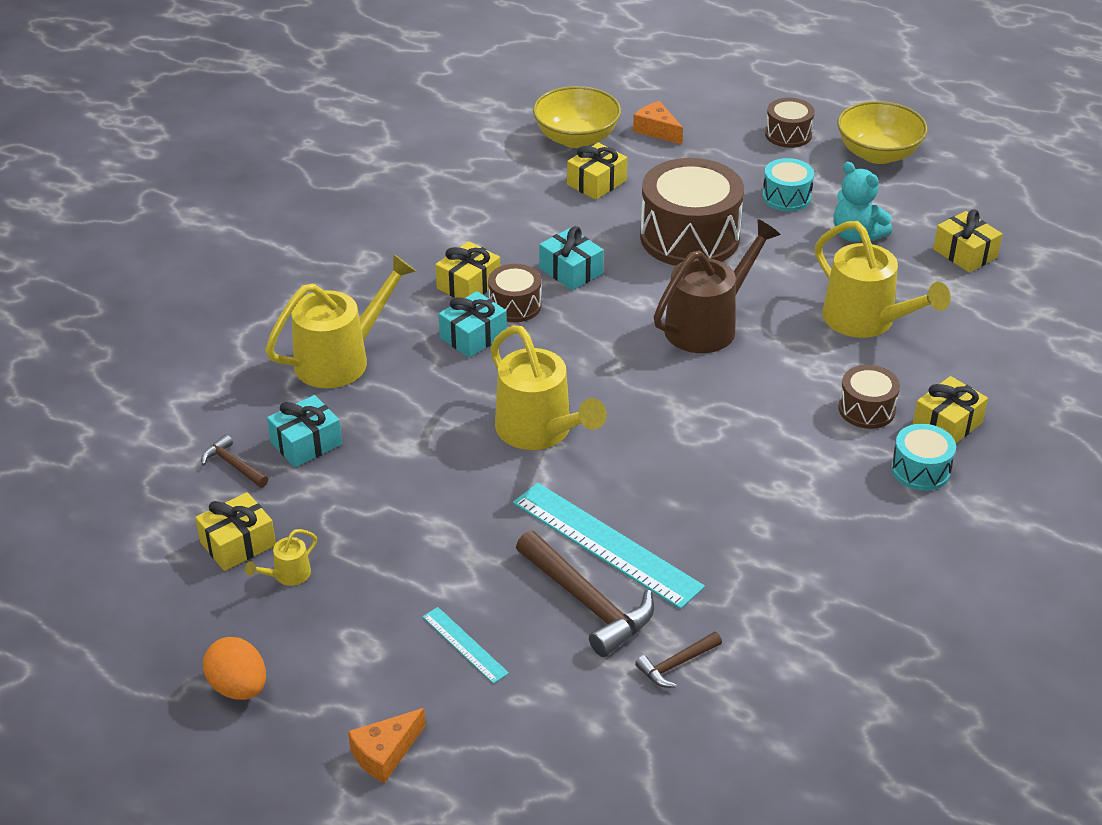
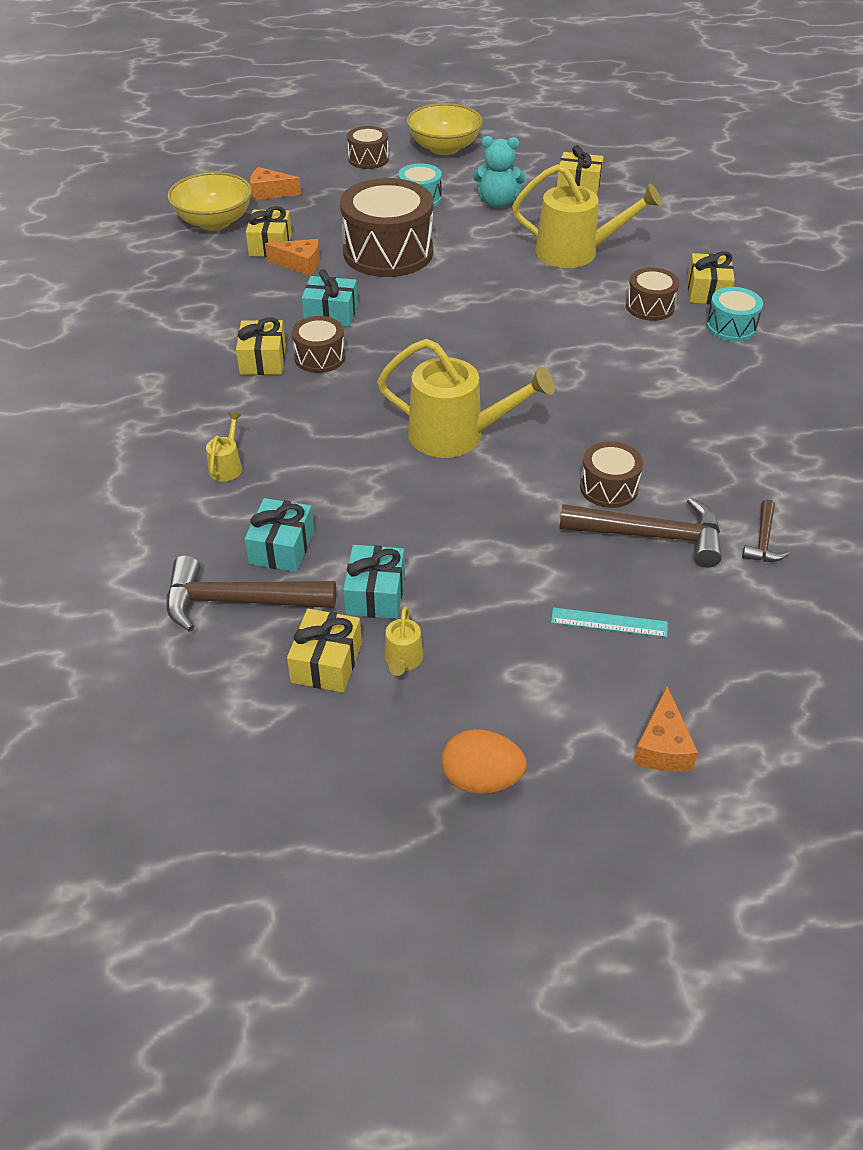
camera: 40 degrees left, 5 degrees up
(233, 465) = (239, 601): brown hammer -> brown hammer, size x1.92
(341, 359) = (227, 466): yellow watering can -> yellow watering can, size x0.44
(473, 336) = (316, 395): turquoise gift -> turquoise gift (375, 594)
(599, 212) = (300, 264): none -> orange cheese
(606, 544) = (608, 487): turquoise ruler -> brown drum
(708, 324) = (478, 303): brown watering can -> none

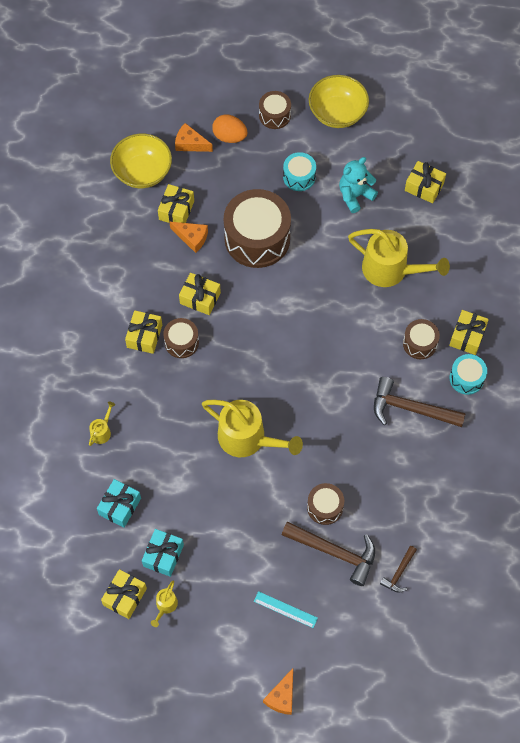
camera: 15 degrees right, 20 degrees up
(239, 601) = (88, 541): brown hammer -> brown hammer (411, 409)
(331, 313) = (200, 298): turquoise gift -> yellow gift
(481, 779) = (183, 691): orange egg -> orange egg (229, 136)
(497, 202) = (355, 195): turquoise teddy bear -> turquoise teddy bear turned 120 degrees clockwise

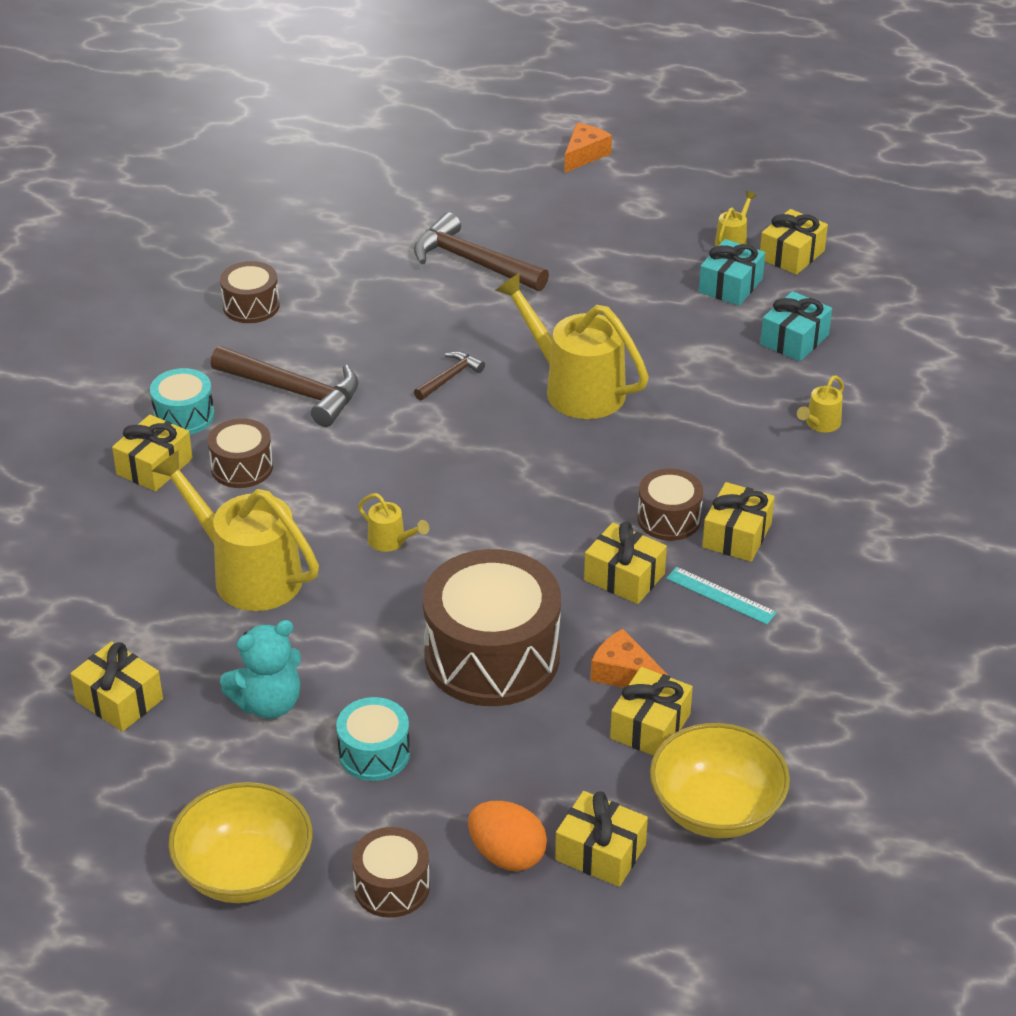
camera: 170 degrees left, 25 degrees down
(190, 143) = (600, 852): orange cheese -> yellow gift
(285, 609) = (560, 221): turquoise ruler -> turquoise ruler (721, 595)
(324, 303) = (391, 541): none -> yellow watering can
(325, 507) = (473, 305): brown drum -> brown drum (251, 306)
(399, 572) = (386, 235): brown hammer -> brown hammer (449, 378)

